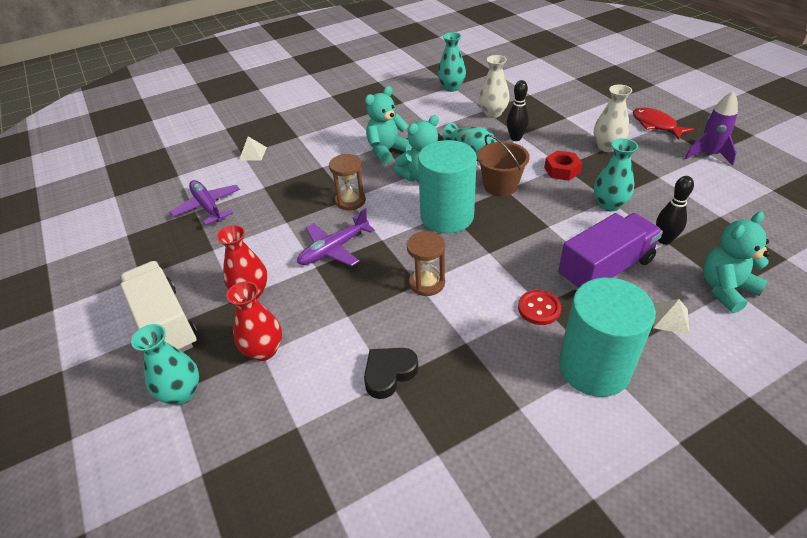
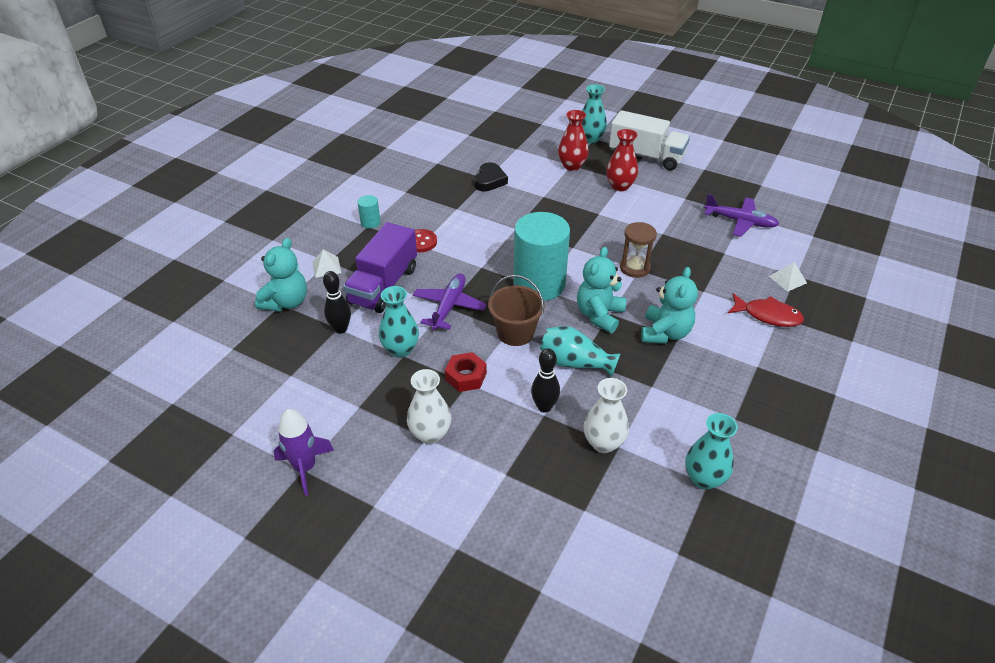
camera: 145 degrees right, 0 degrees up
(334, 249) = (600, 228): purple plane -> purple plane (449, 307)
(427, 283) = (510, 231): brown hourglass -> none
(594, 367) = (370, 222): turquoise cylinder -> turquoise cylinder, size x0.41
(656, 125) = (380, 506): red fish -> red fish (768, 315)

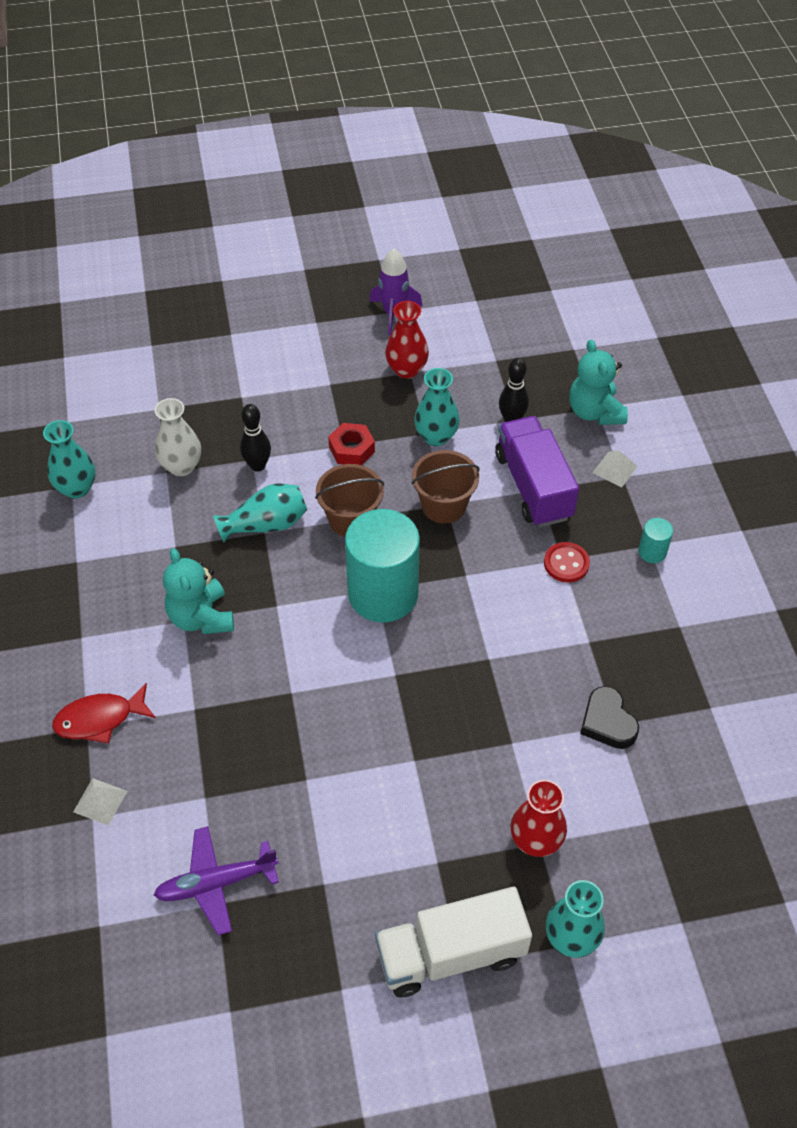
camera: 140 degrees right, 10 degrees up
(430, 434) = (329, 388): white vase -> none
(449, 307) = (444, 505): purple plane -> brown bucket
(599, 315) = (286, 595): turquoise teddy bear -> none
(620, 186) = (432, 842): red vase -> red vase (406, 370)
(634, 268) = (298, 691): brown hourglass -> none

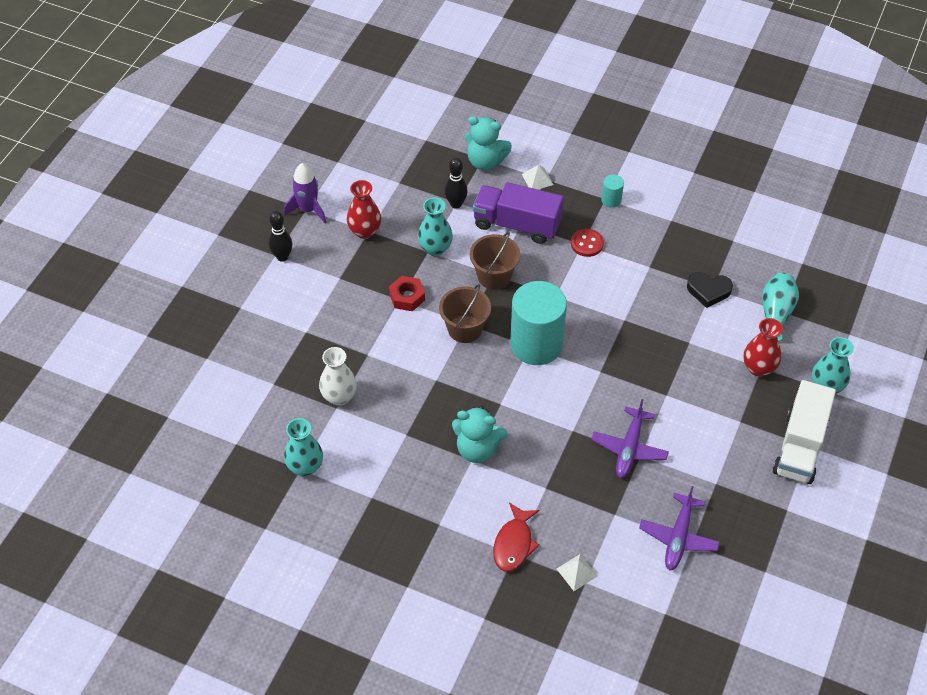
camera: 55 degrees left, 0 degrees up
(257, 465) = (376, 354): black bowling pin -> black bowling pin (282, 257)
(266, 524) = (430, 375): turquoise vase -> turquoise vase (775, 313)
(308, 762) = (629, 448): none -> purple plane

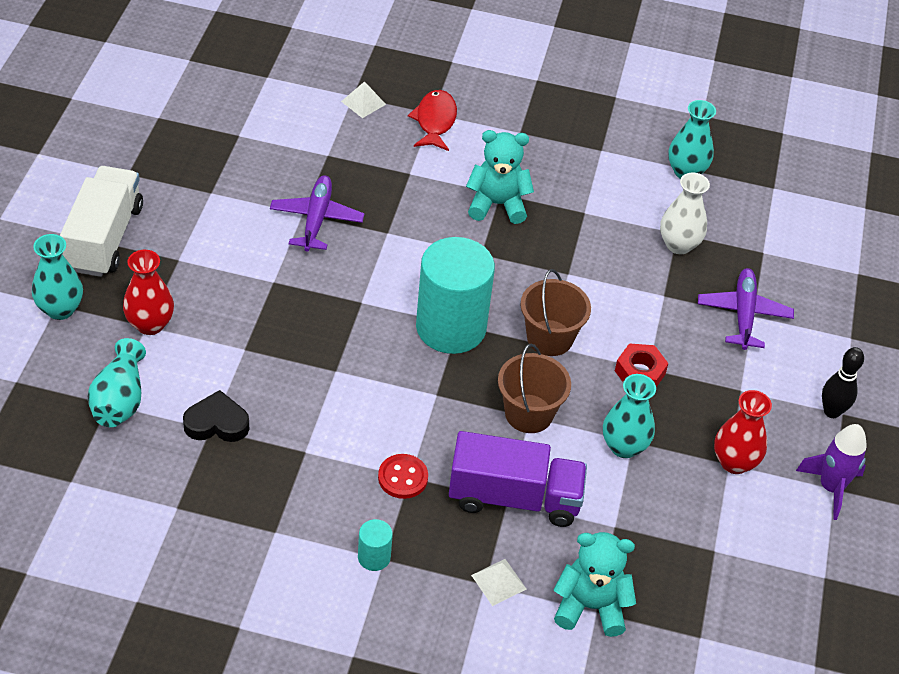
camera: 165 degrees right, 5 degrees down
(456, 204) = (615, 522): black bowling pin -> none
(678, 537) = (254, 139): purple plane -> purple plane (743, 315)

